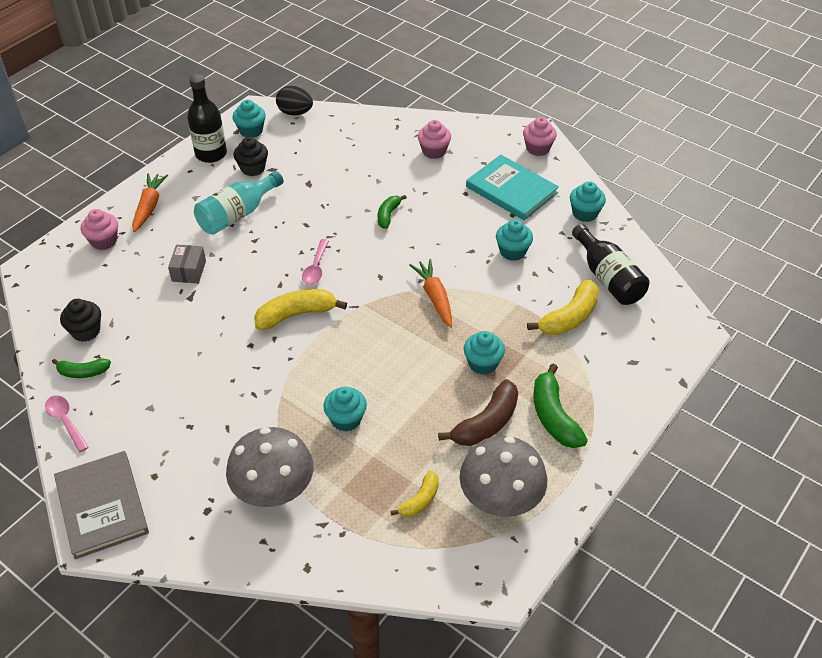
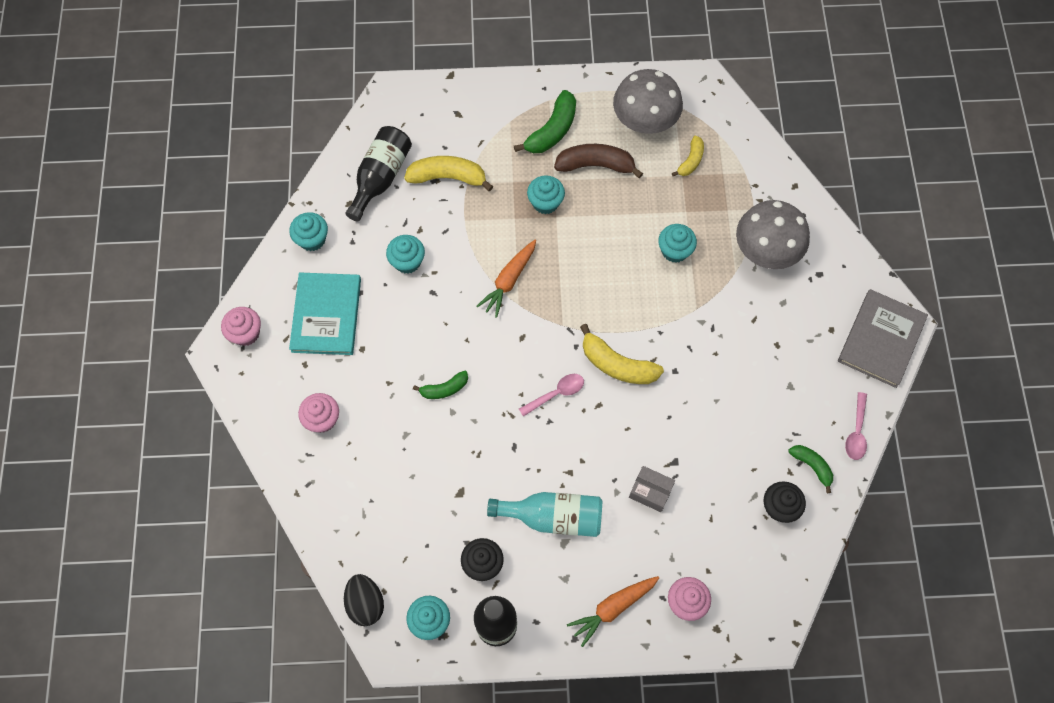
camera: 130 degrees left, 20 degrees up
(189, 271) = (650, 491): grey box -> grey box turned 60 degrees clockwise
(420, 500) = (690, 161): yellow banana -> yellow banana turned 120 degrees clockwise

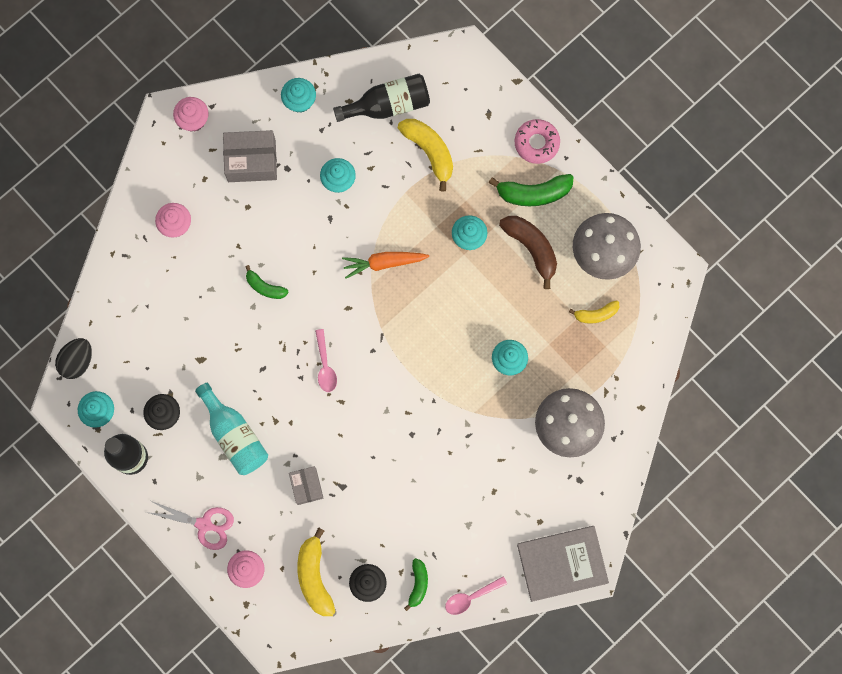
camera: 50 degrees right, 10 degrees up
(326, 315) = (251, 161): turquoise book -> grey box
(513, 99) = (536, 143): none -> pink donut
(556, 394) = (325, 366): pink spoon -> pink spoon turned 60 degrees clockwise
(613, 608) = (204, 524): orange carrot -> pink scissors
(617, 364) = (382, 390): yellow banana -> yellow banana (314, 577)

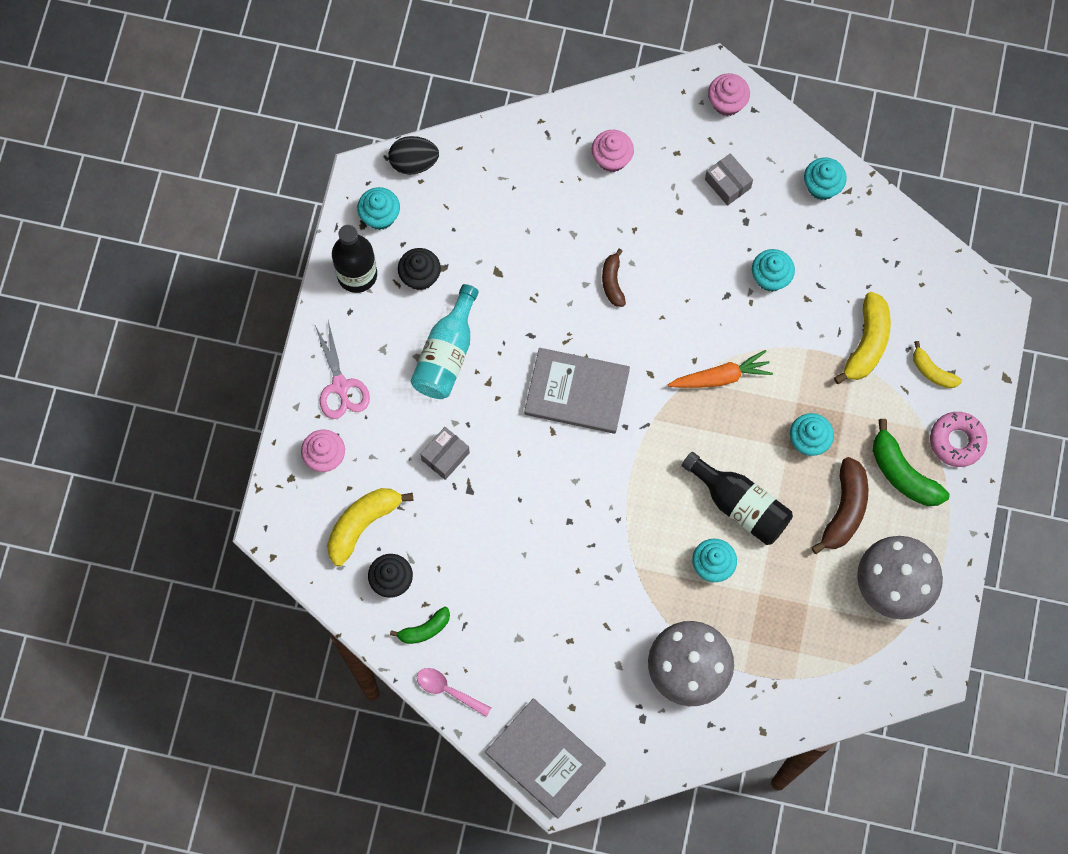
camera: 55 degrees right, 5 degrees down
(251, 161) = (727, 184): grey box -> grey box, size x0.61
(265, 287) = (612, 282): green banana -> brown banana
(325, 366) = (577, 392): pink spoon -> grey book
(384, 263) = (720, 377): orange carrot -> orange carrot turned 120 degrees clockwise
(388, 105) = (883, 272): black bottle -> black bottle (740, 505)
(596, 314) = (825, 620): yellow banana -> yellow banana (932, 371)

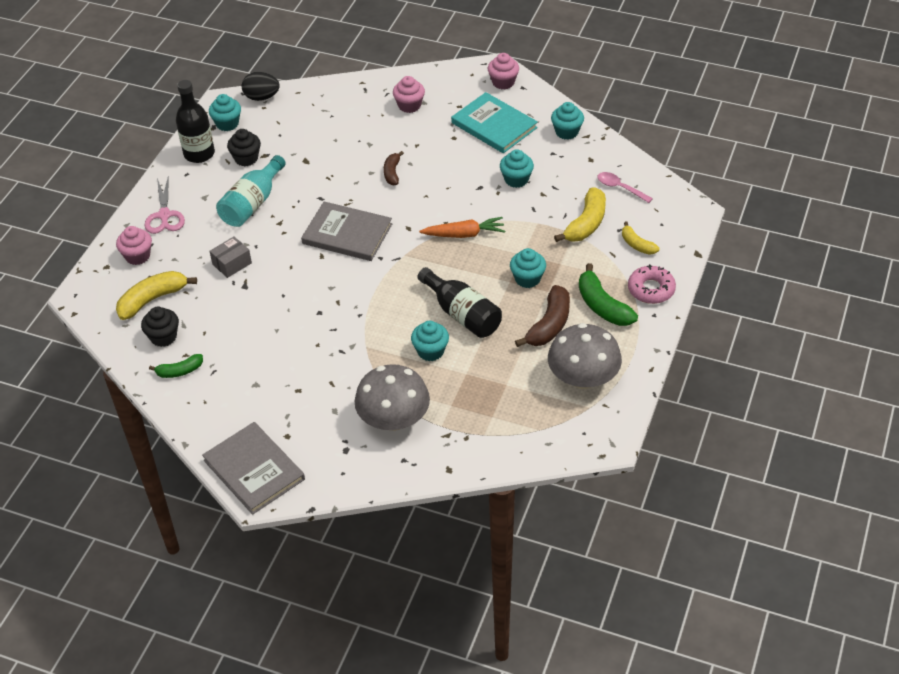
camera: 10 degrees right, 25 degrees down
(448, 690) = (186, 414): pink spoon -> pink spoon (620, 188)
(727, 184) = (494, 125): grey box -> turquoise book

